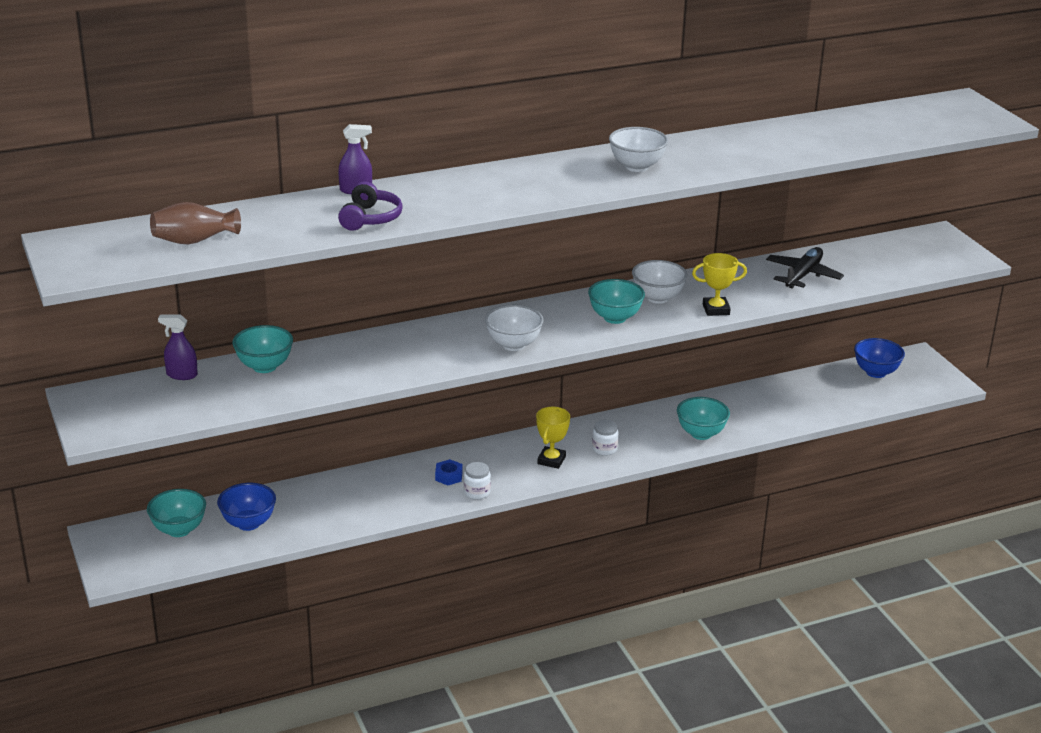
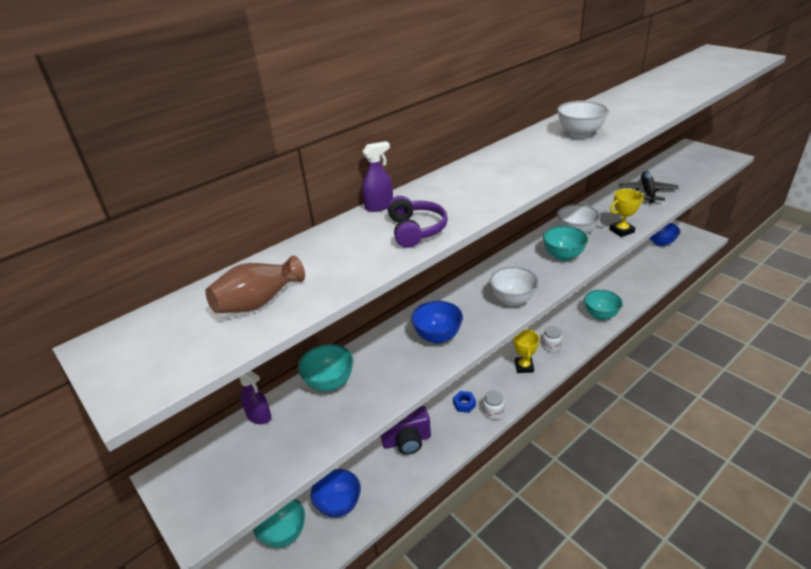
camera: 15 degrees left, 5 degrees up
(181, 375) = (259, 416): purple spray bottle -> purple spray bottle turned 135 degrees counterclockwise
(357, 491) = (406, 440): none -> purple camera
(403, 356) = (437, 336): none -> blue bowl

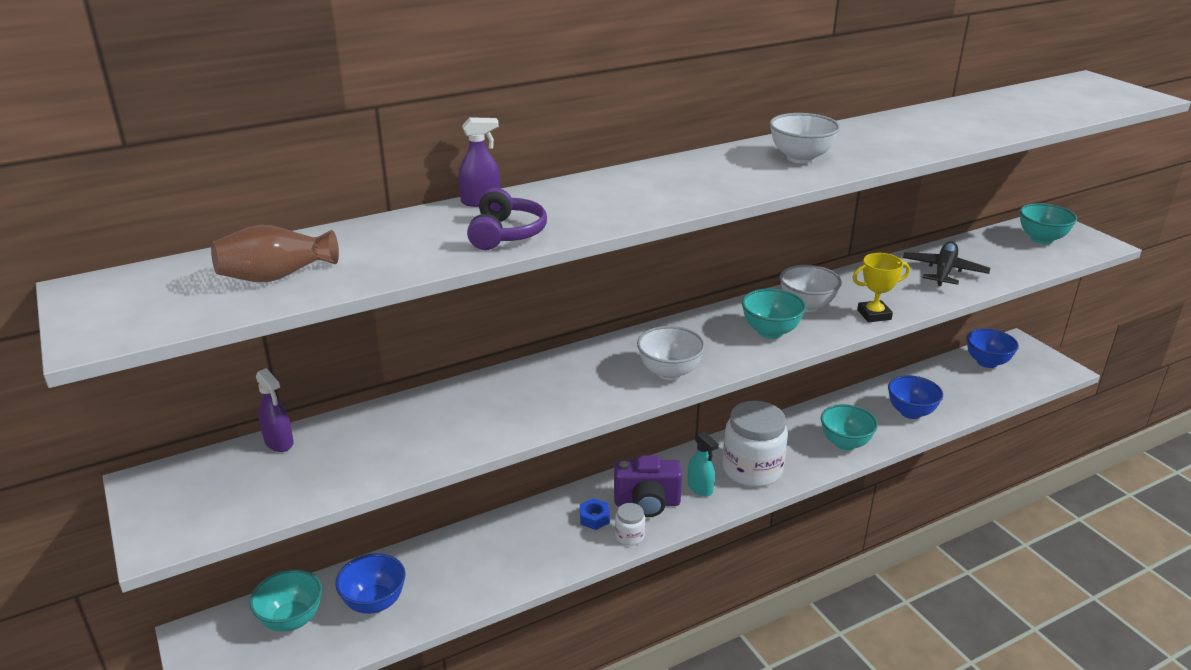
camera: 10 degrees right, 5 degrees down
(329, 383) = (381, 423): turquoise bowl -> turquoise bowl (1041, 239)
(406, 440) = (496, 546): purple camera -> purple camera (647, 503)
(437, 336) = (545, 397): blue bowl -> blue bowl (910, 412)
(524, 367) = (700, 488): yellow trophy -> turquoise spray bottle
(551, 346) = (752, 470): white jar -> white jar, size x2.21

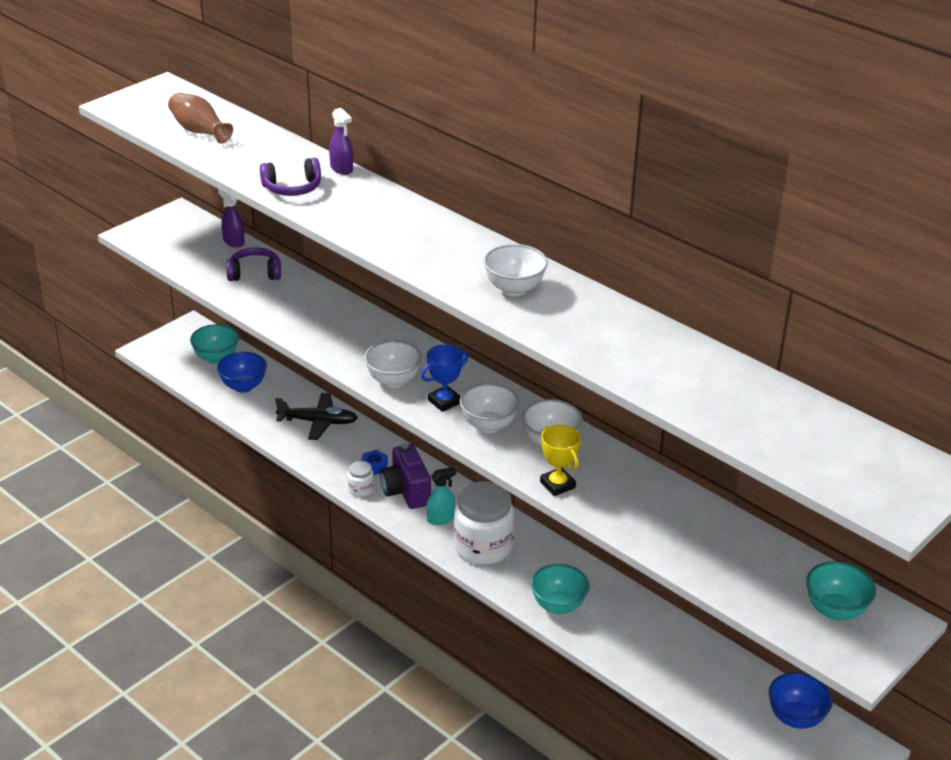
camera: 70 degrees right, 5 degrees up
(279, 442) = (233, 242): purple spray bottle -> purple spray bottle turned 105 degrees clockwise
(374, 436) = (254, 273): none -> purple headphones
(700, 488) = (440, 518): turquoise spray bottle -> turquoise spray bottle turned 150 degrees counterclockwise
(721, 349) = (444, 401): none -> blue trophy
(770, 332) = (488, 425): turquoise bowl -> white bowl
(910, 412) = (643, 652): blue bowl -> none
(944, 271) = (687, 530): black plane -> black plane (318, 422)

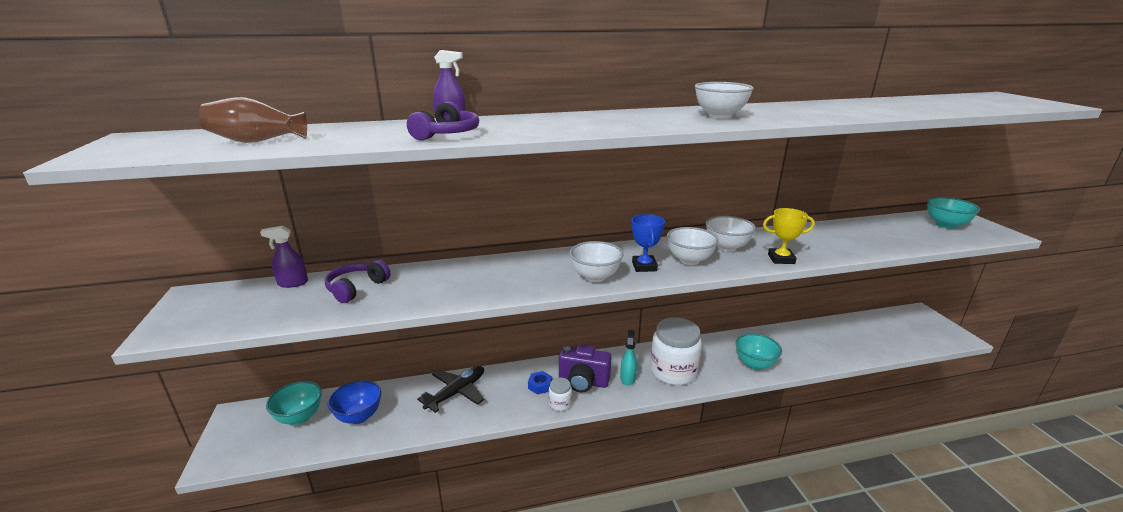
camera: 55 degrees left, 10 degrees down
(795, 718) = (890, 323): blue bowl -> none

